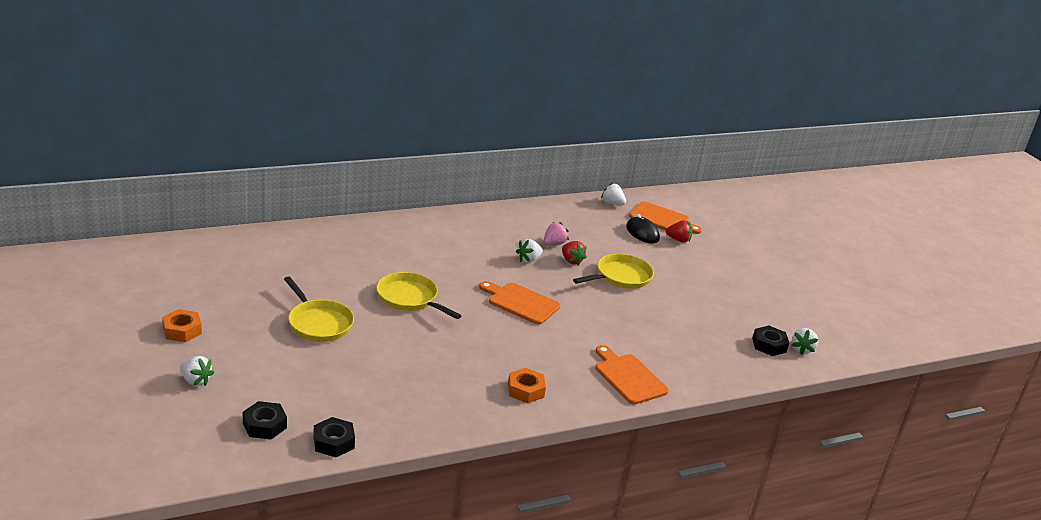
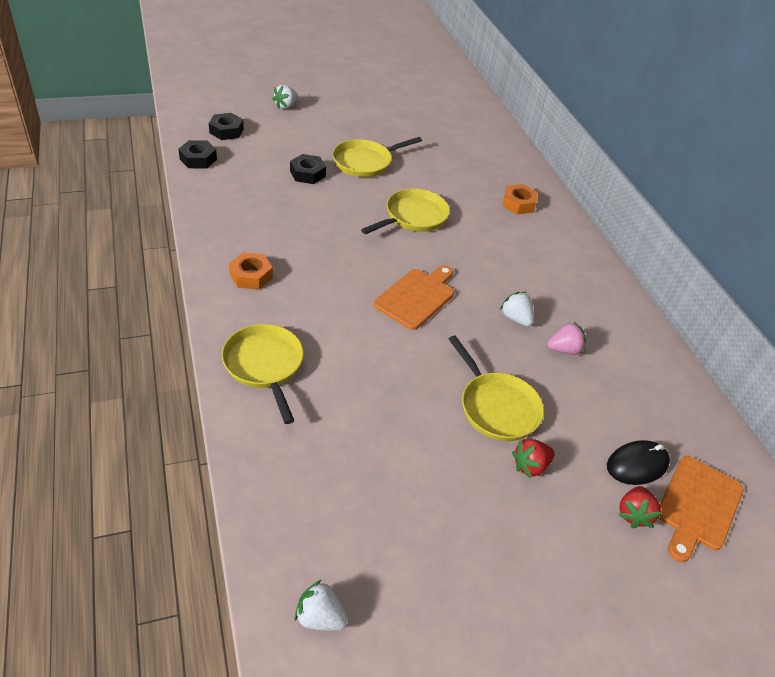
camera: 95 degrees right, 15 degrees up
(182, 330) = (351, 102): orange nut -> orange nut (518, 204)
(553, 244) = (564, 349): pink strawberry -> pink strawberry turned 60 degrees counterclockwise
(571, 261) = (525, 360): red strawberry -> red strawberry (530, 466)
(612, 203) = (718, 443): white strawberry -> none
(628, 377) = (265, 365): orange cutting board -> yellow pan
(769, 345) = (331, 563): black nut -> black nut (307, 174)

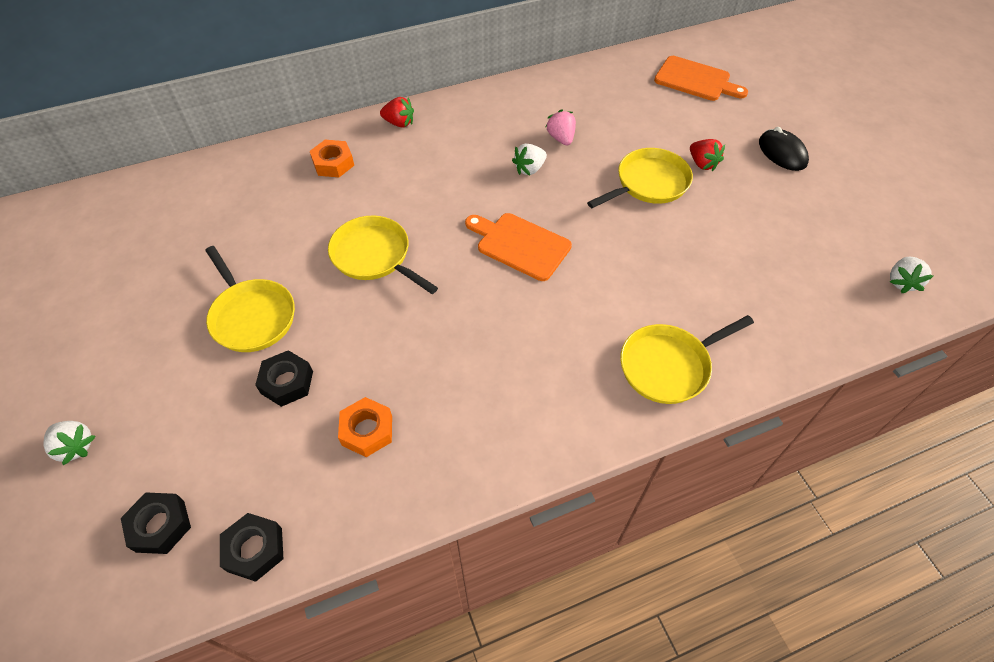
camera: 90 degrees left, 10 degrees up
(251, 276) = (527, 409): orange nut -> orange nut (367, 430)
(633, 514) = (719, 111): red strawberry -> red strawberry (399, 123)
(637, 465) = (672, 106): black mouse -> black mouse (782, 153)

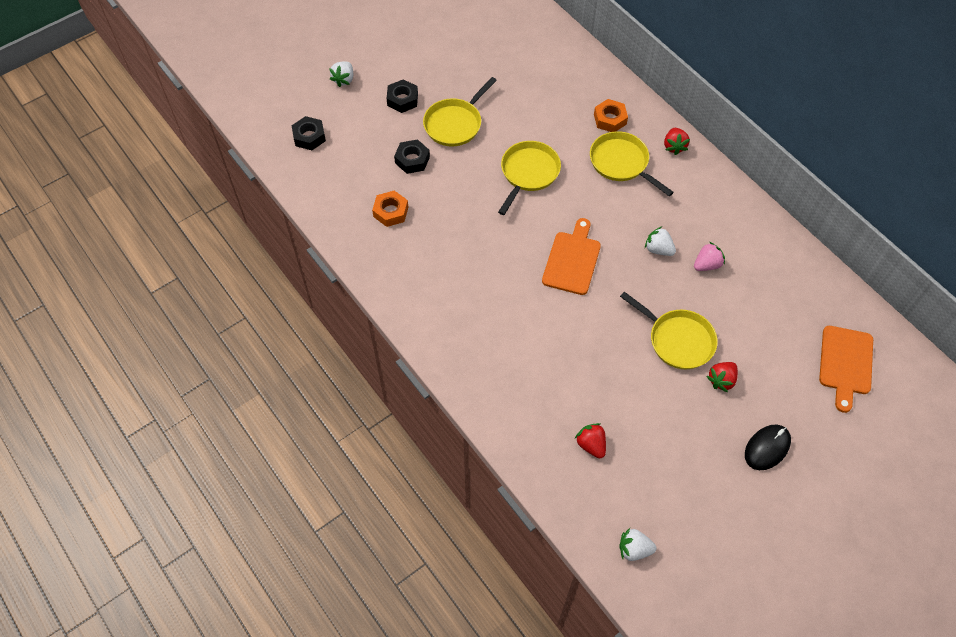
camera: 75 degrees right, 5 degrees up
(254, 549) = (306, 183): black nut -> black nut (402, 99)
(668, 366) = (491, 376): yellow pan -> yellow pan (621, 163)
(772, 288) = (591, 445): none -> red strawberry

